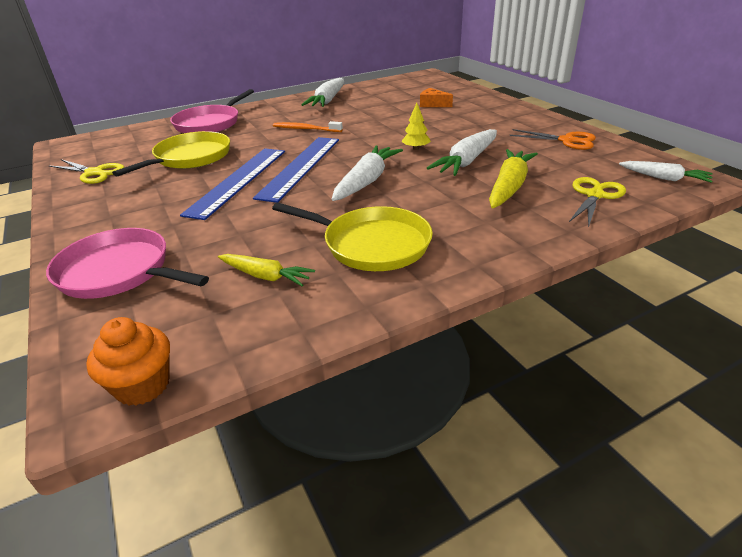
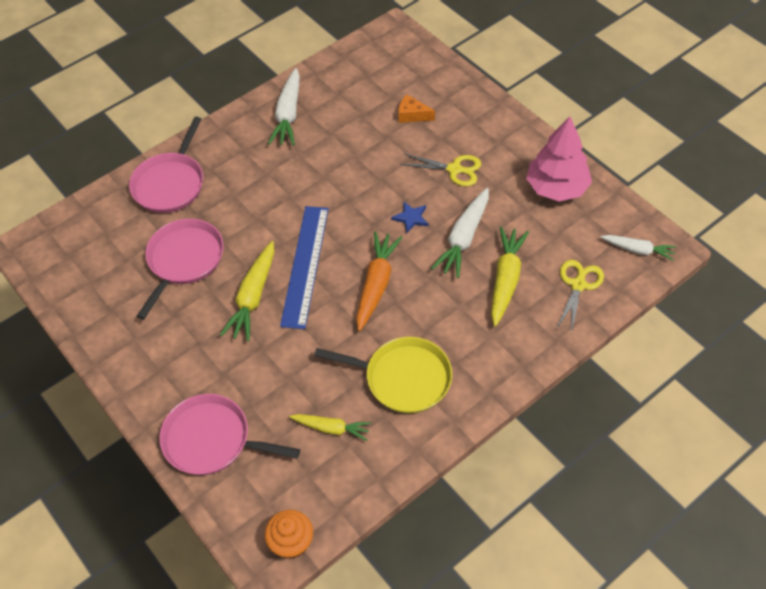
camera: 10 degrees left, 20 degrees up
(94, 173) = (98, 300): yellow scissors -> yellow scissors (454, 169)
(190, 158) = (184, 260): yellow pan -> pink pan
(238, 180) = (253, 297): blue ruler -> yellow carrot
(305, 129) = (285, 187): orange toothbrush -> none
(366, 181) = (376, 284): white carrot -> orange carrot
(416, 148) = (411, 218): yellow tree -> blue star
(567, 141) = (556, 188): orange scissors -> pink tree

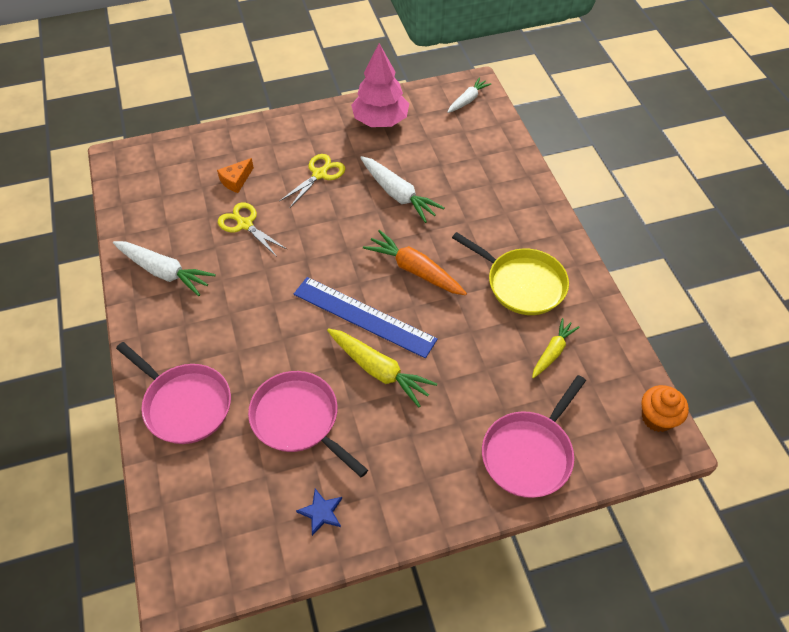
camera: 70 degrees left, 0 degrees up
(403, 378) = (522, 284): yellow pan -> yellow pan turned 90 degrees clockwise
(411, 218) = (355, 221): blue star -> blue star (321, 512)
(505, 279) = (455, 184): yellow carrot -> none
(578, 285) = (483, 144): yellow scissors -> yellow scissors (245, 224)

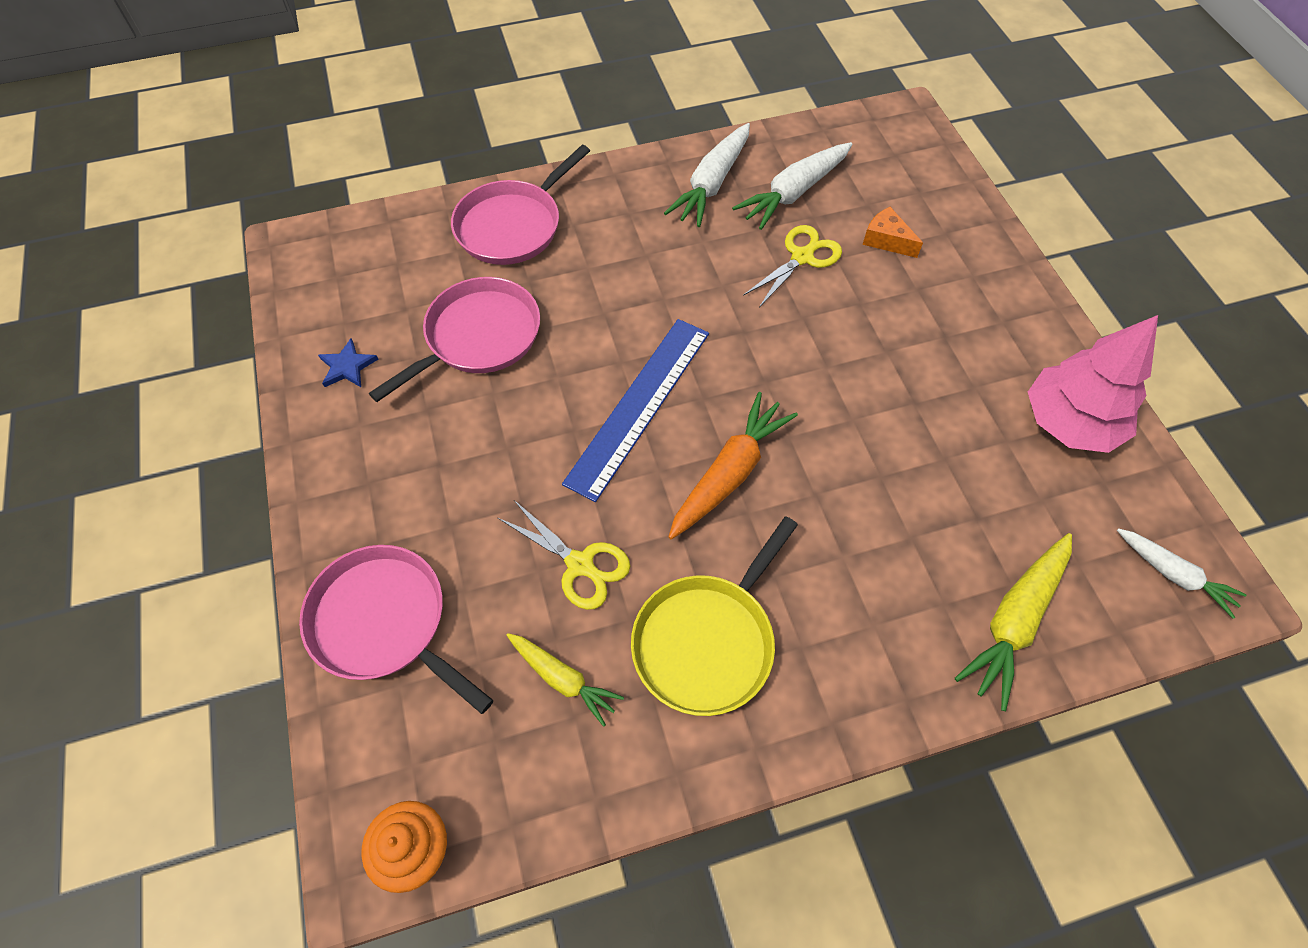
camera: 90 degrees right, 5 degrees up
(319, 174) = (918, 340): yellow scissors -> yellow scissors (580, 564)
(379, 370) = (545, 425): yellow carrot -> yellow carrot (1014, 621)
(398, 194) = (891, 450): white carrot -> white carrot (794, 193)

